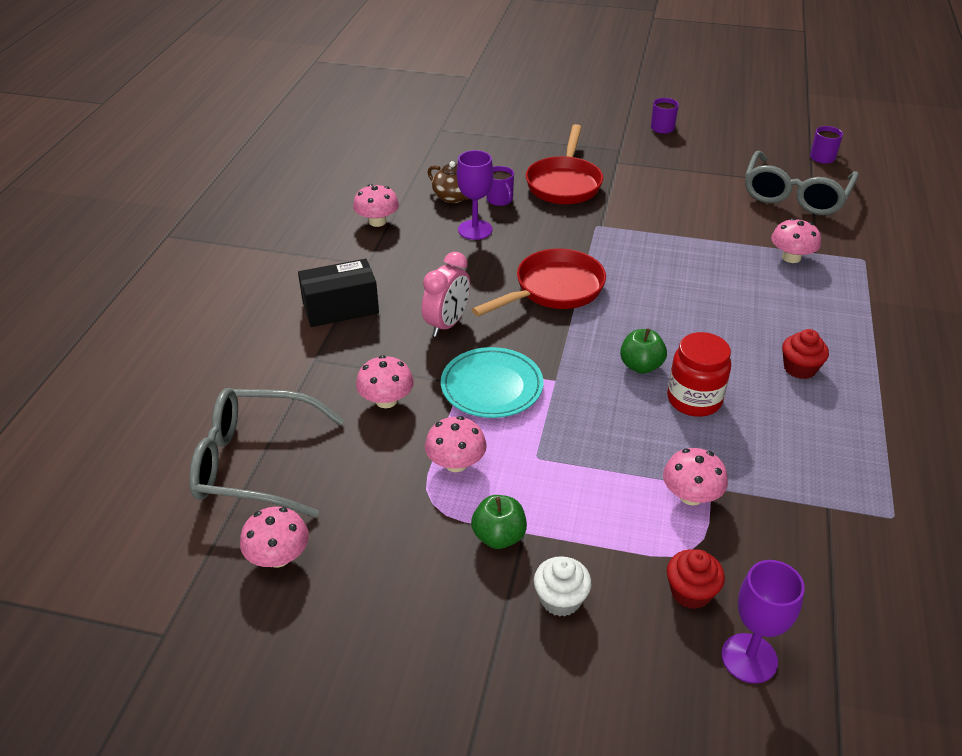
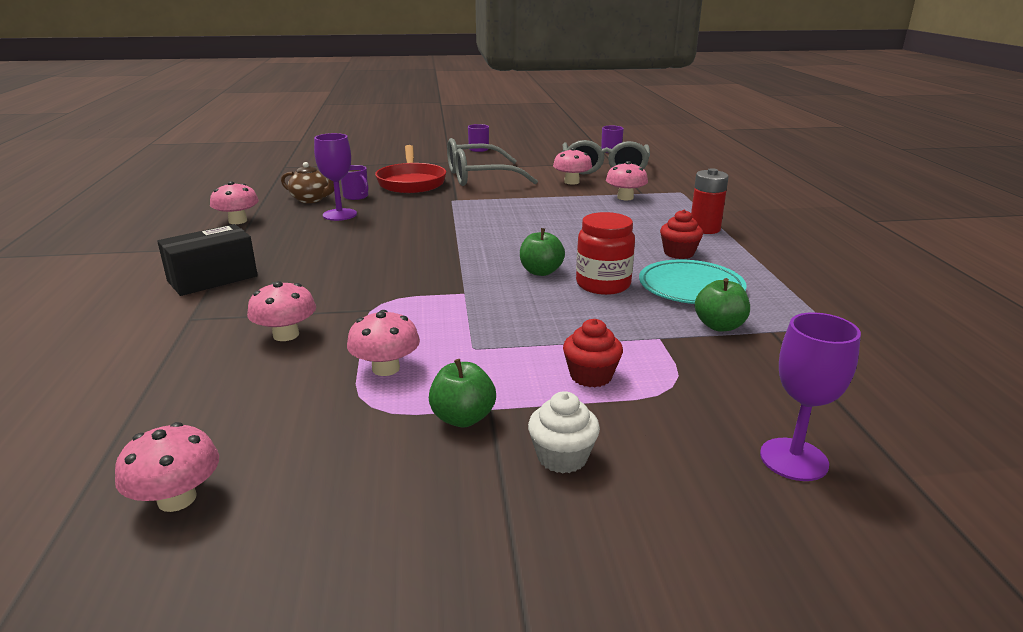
camera: 20 degrees left, 15 degrees down
(255, 463) = (127, 415): grey glasses -> grey glasses (479, 177)
(447, 324) = (335, 273): pink clock -> none
(492, 387) = (400, 307): turquoise plate -> turquoise plate (691, 287)
(553, 290) = (432, 239): red pan -> none
(691, 496) = (644, 347): pink mushroom -> pink mushroom (571, 182)
(691, 592) = (696, 419): red cupcake -> red cupcake (591, 376)
(779, 487) = (719, 326): none -> green apple
(853, 333) = (704, 229): none -> red battery

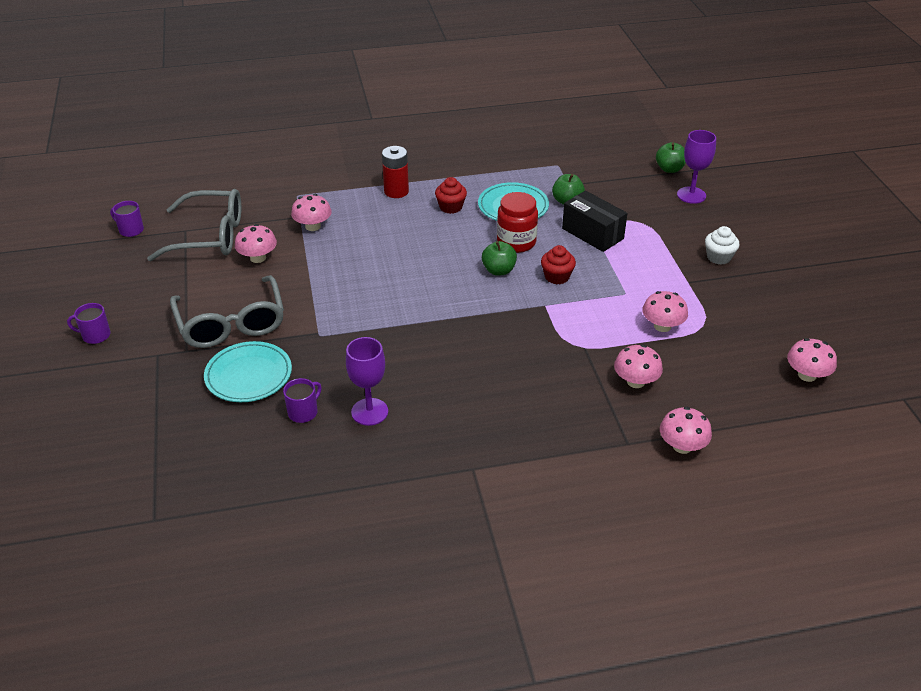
camera: 95 degrees left, 15 degrees up
(212, 278) = (551, 457): black box -> black box (592, 233)
(238, 221) = (395, 492): pink mushroom -> pink mushroom (682, 446)
(311, 200) = (315, 448): brown teapot -> none
(411, 182) = (249, 375): red pan -> turquoise plate
(463, 418) = (701, 290): green apple -> green apple (669, 169)
(591, 376) = (642, 248): red cupcake -> red cupcake (557, 277)

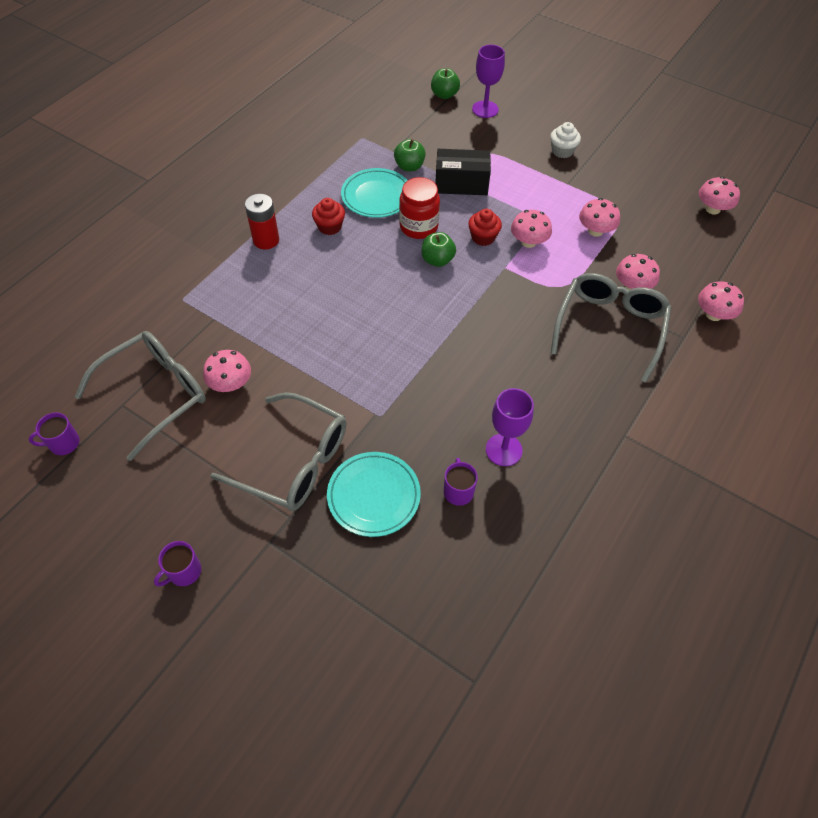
camera: 45 degrees left, 15 degrees up
(313, 226) = (238, 320): pink mushroom -> pink mushroom (528, 242)
(571, 395) = (609, 327): none -> grey glasses

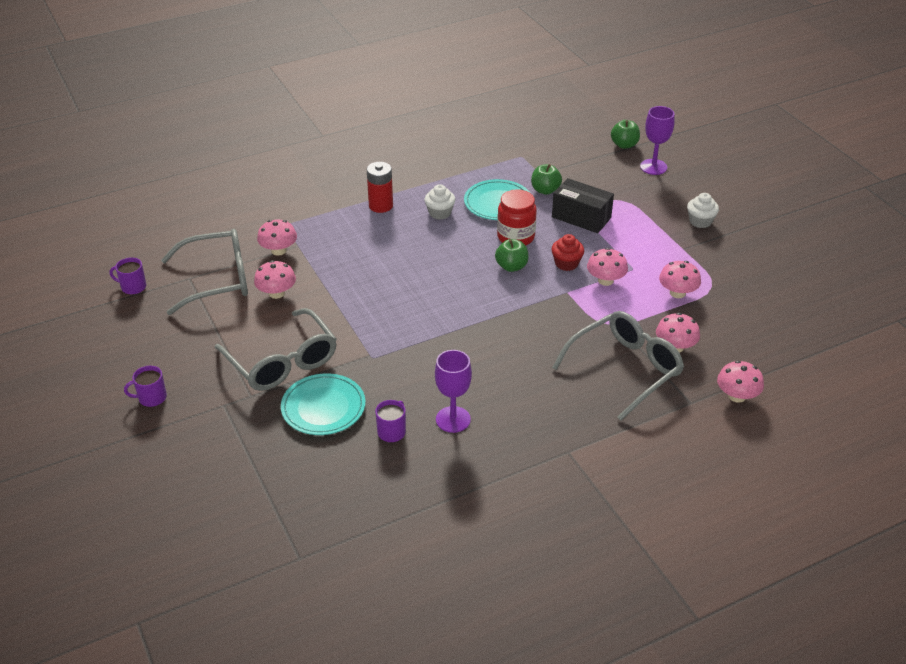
camera: 30 degrees right, 15 degrees down
(329, 227) = (440, 213): red cupcake -> white cupcake
(712, 209) = (814, 314): pink mushroom -> pink mushroom (278, 250)

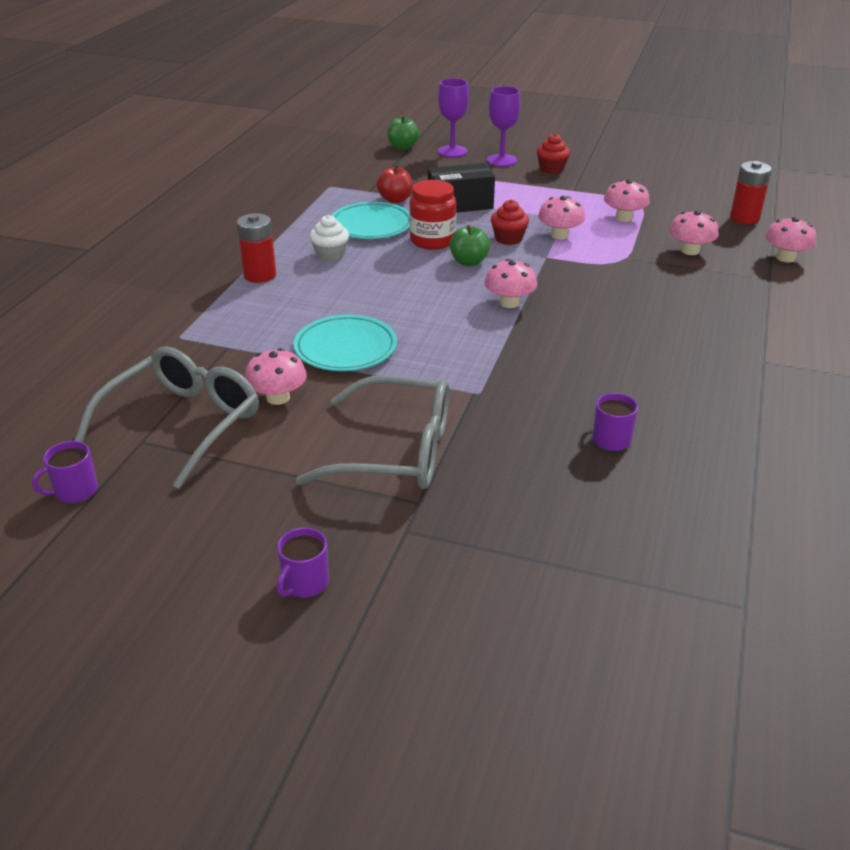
camera: 45 degrees left, 5 degrees down
(278, 250) = (212, 361): pink mushroom -> pink mushroom (509, 302)
(323, 408) = (512, 462): turquoise plate -> turquoise plate (345, 348)
(453, 419) = (639, 395): purple goblet -> purple goblet (501, 160)
(545, 190) = (395, 200): green apple -> red apple
(625, 369) = (688, 283): grey glasses -> none
(700, 221) = (551, 169): white cupcake -> red cupcake
(772, 347) = (744, 218): none -> red battery

